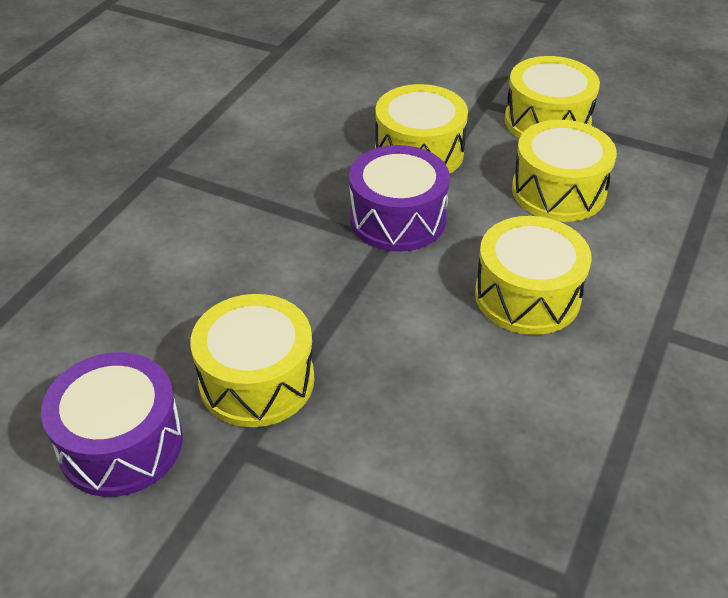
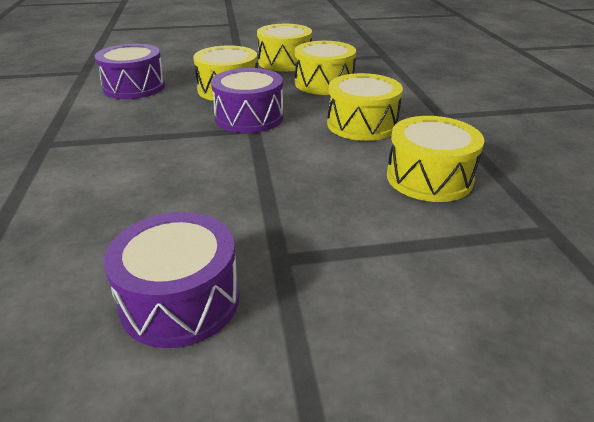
camera: 35 degrees left, 10 degrees down
(257, 380) = (248, 219): yellow drum -> yellow drum (429, 178)
(313, 103) = (134, 87): none -> purple drum

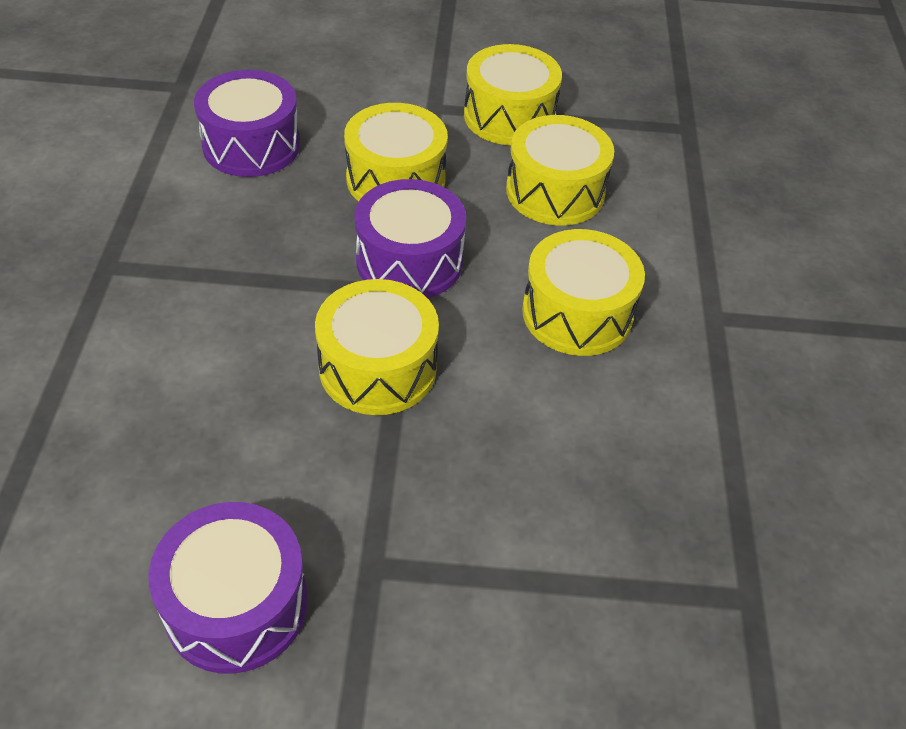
camera: 10 degrees right, 15 degrees up
(429, 178) = (628, 457): yellow drum -> yellow drum (378, 368)

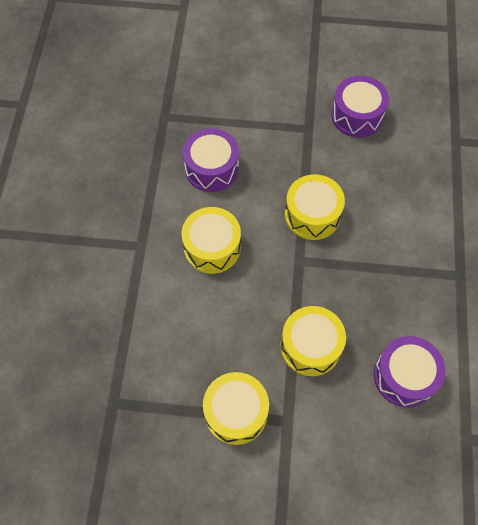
camera: 175 degrees left, 15 degrees up
(409, 261) = (299, 281): purple drum -> purple drum (211, 168)
(555, 191) = (213, 338): yellow drum -> none

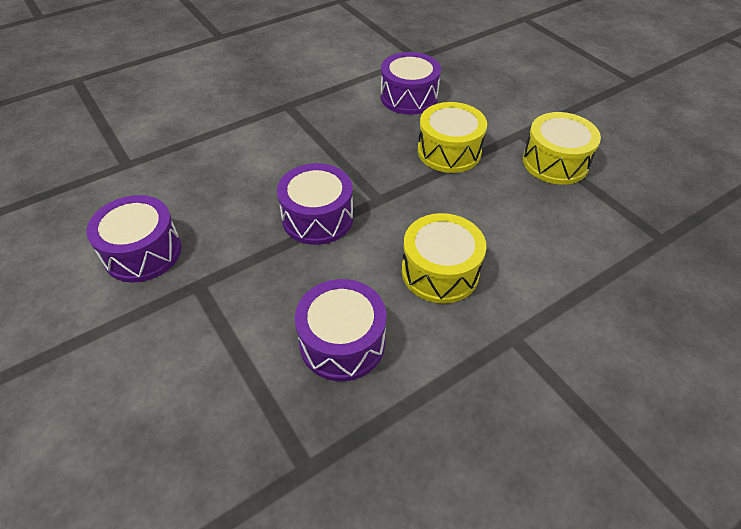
camera: 130 degrees left, 15 degrees down
(312, 215) = (317, 218): yellow drum -> purple drum

